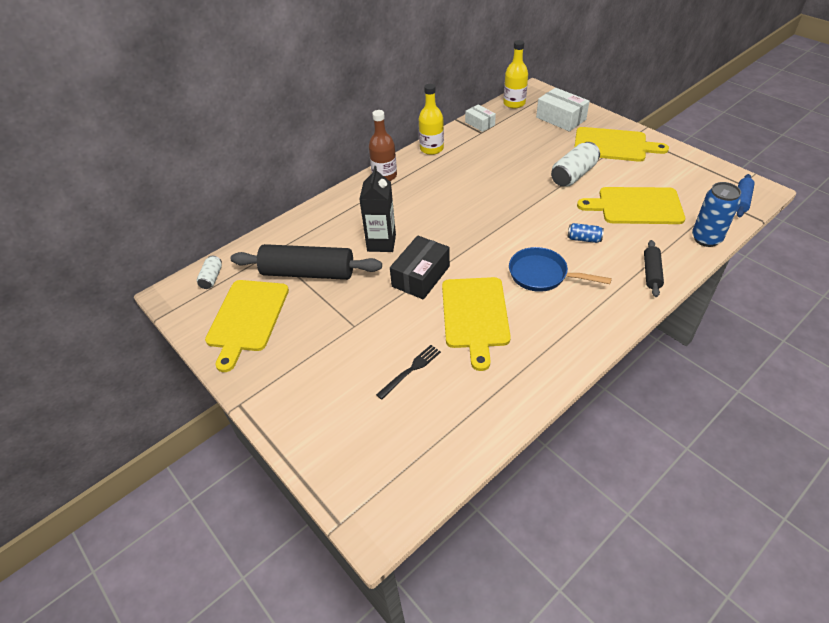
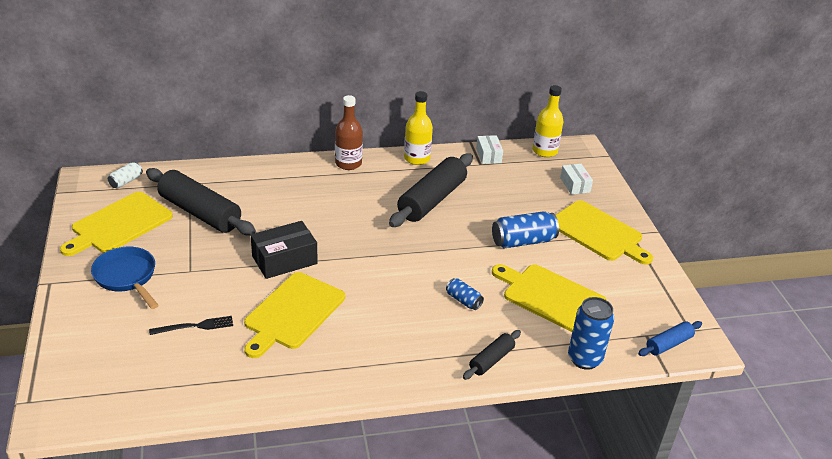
camera: 25 degrees right, 10 degrees down
(381, 243) = (283, 217): black carton -> none
(478, 175) = (432, 200): none -> black rolling pin
(542, 275) = (388, 311): blue pan -> blue pan (127, 277)
(561, 118) = (575, 185): white box -> white box, size x0.62
(573, 175) = (523, 241): white can -> blue can

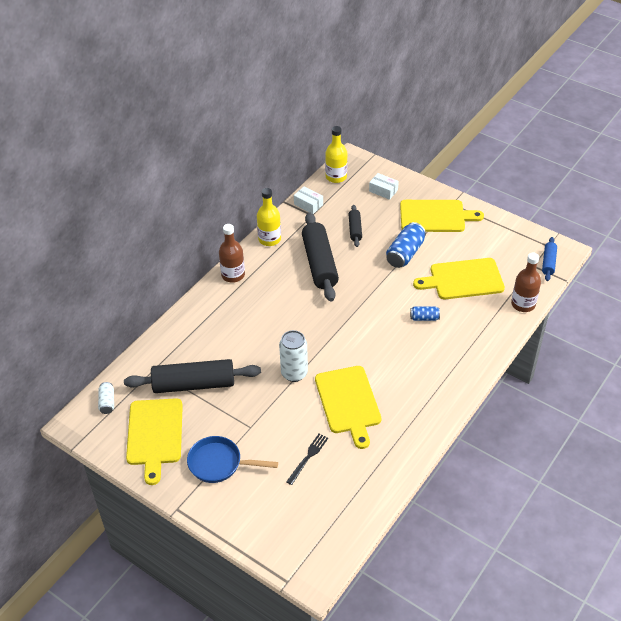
camera: 40 degrees left, 10 degrees up
(284, 260) = (294, 373): black box -> white can
(491, 360) = (483, 342): black rolling pin -> black rolling pin (355, 229)
(584, 359) = (523, 304): blue can -> brown bottle

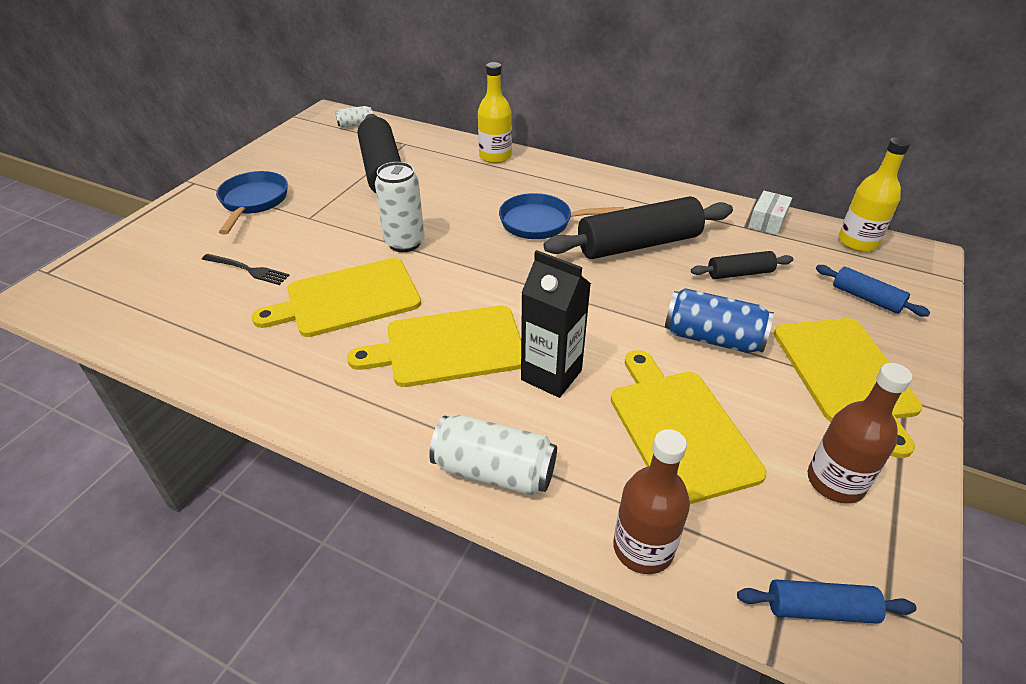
camera: 80 degrees right, 5 degrees down
(154, 435) = (305, 156): yellow cutting board -> yellow cutting board (448, 347)
(233, 275) = (581, 175): brown bottle -> brown bottle (835, 482)
(269, 239) = (667, 195): yellow bottle -> yellow bottle (495, 156)
(286, 303) = (541, 223): none -> blue pan
(383, 191) = (866, 298): white box -> blue rolling pin
(424, 318) = (551, 375): blue can -> black carton
(483, 346) = (494, 471): none -> white can

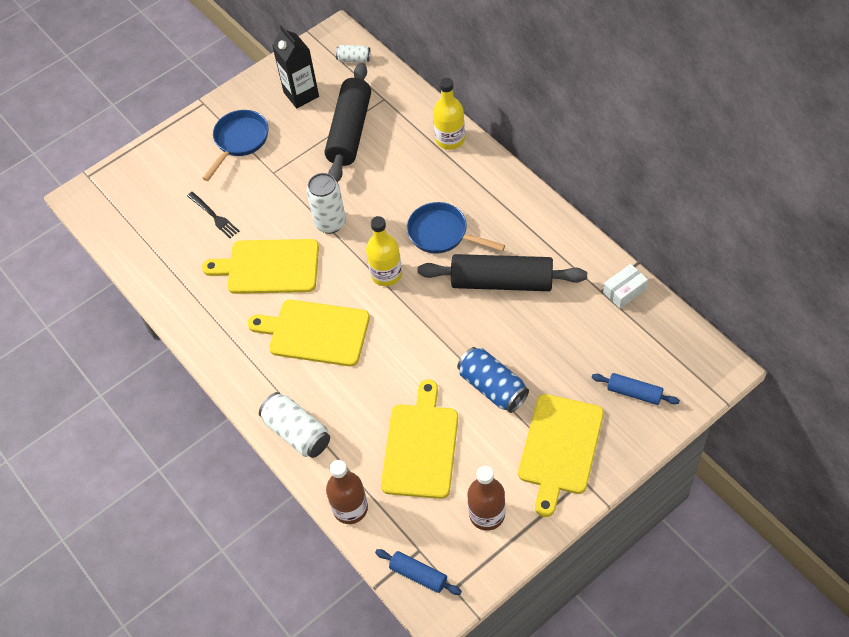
camera: 30 degrees right, 15 degrees up
(551, 375) = (367, 378): black carton -> black carton (301, 94)
(739, 273) = (558, 337): black rolling pin -> none
(857, 242) = (680, 337): yellow bottle -> yellow bottle (386, 274)
(866, 298) = (634, 393): blue rolling pin -> blue rolling pin turned 45 degrees counterclockwise

